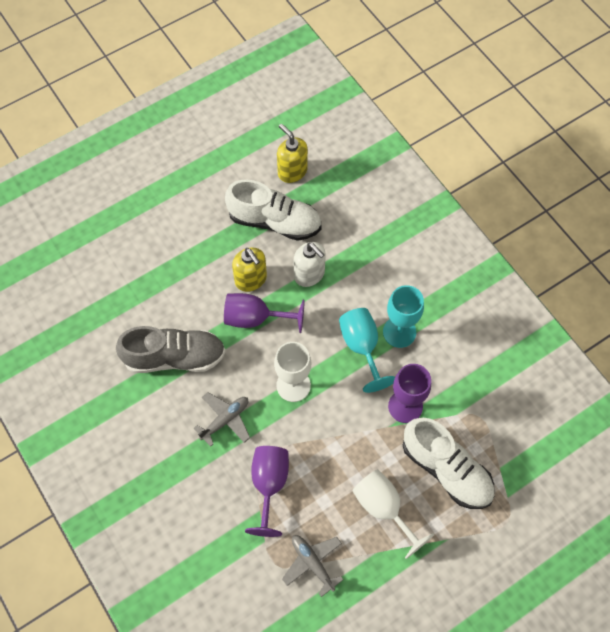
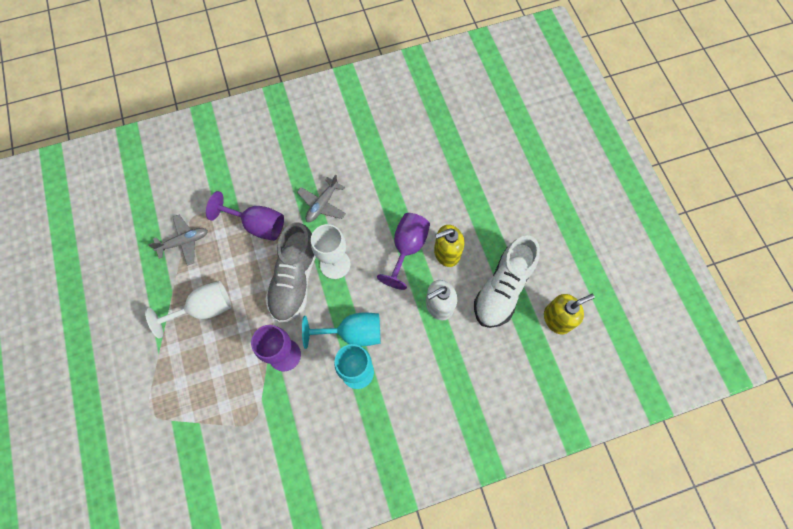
camera: 105 degrees right, 5 degrees up
(174, 357) = (389, 177): grey shoe -> grey shoe (294, 279)
(225, 420) = (322, 204): grey plane -> grey plane turned 60 degrees clockwise
(446, 469) = (215, 373): white shoe -> none

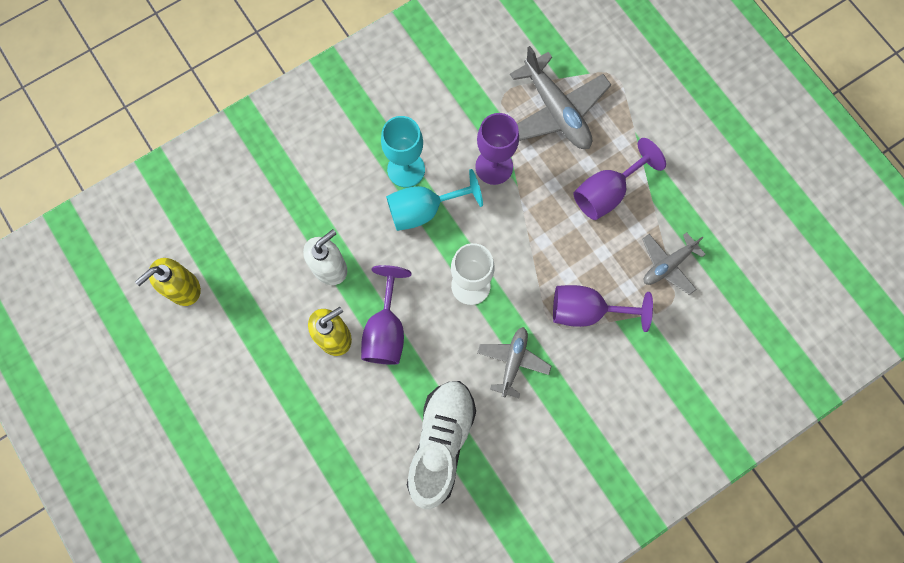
camera: 165 degrees right, 5 degrees up
(204, 309) = (607, 192): white goblet -> purple goblet
(214, 391) = (556, 111): none -> grey plane
(294, 279) = (513, 254): grey shoe -> none
(503, 288) = (255, 309): white shoe -> white shoe (441, 443)

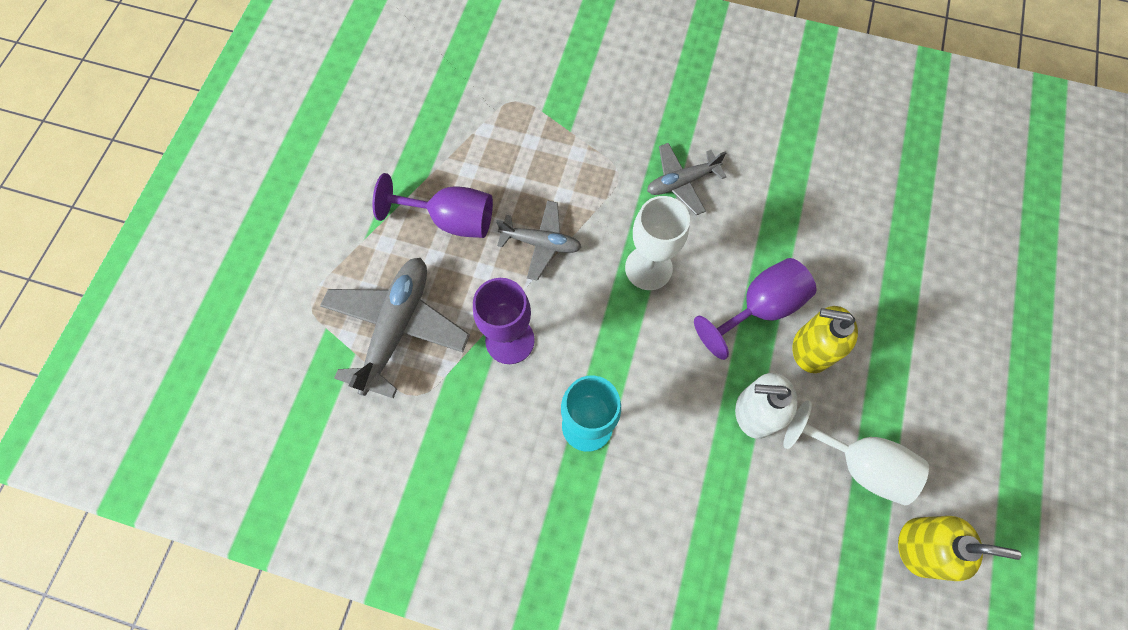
camera: 130 degrees left, 5 degrees down
(252, 299) = (857, 463): none -> white goblet
(424, 210) = (614, 370): turquoise goblet -> none
(441, 443) = (802, 186): white shoe -> none
(586, 311) = (582, 158): purple goblet -> none
(668, 265) = (481, 125): grey plane -> grey plane (541, 243)

